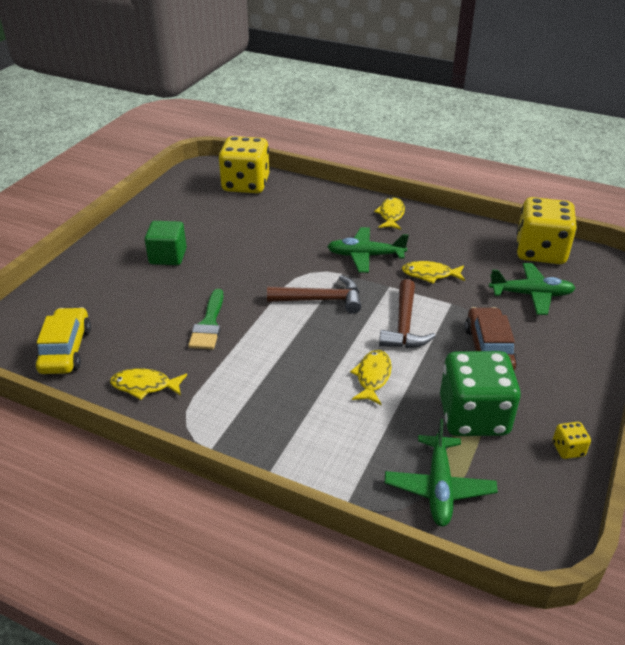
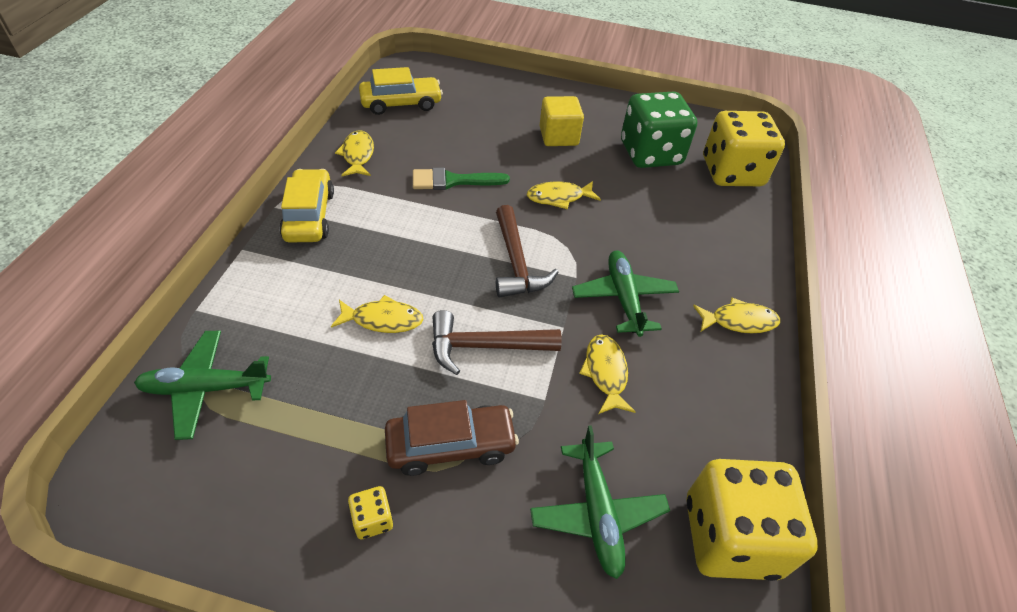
camera: 75 degrees right, 10 degrees up
(168, 256) = (558, 136): green cube -> yellow cube
(231, 423) = (309, 216): none -> yellow car
(250, 268) = (559, 197): none -> yellow fish
(473, 416) = (317, 425): green dice -> green dice (650, 153)
(568, 449) = (254, 540): yellow dice -> yellow dice (372, 519)

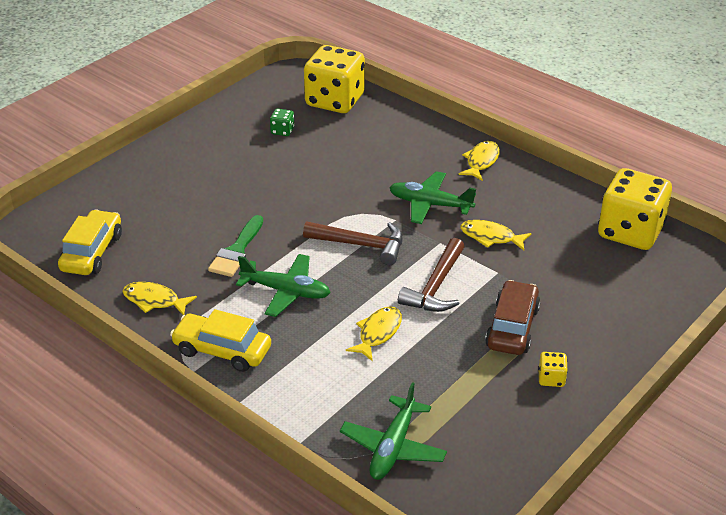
camera: 60 degrees left, 10 degrees down
(558, 136) = (222, 171): yellow cube -> none
(559, 197) = (301, 198): yellow fish -> none
(597, 513) = (591, 278): green plane -> green plane (286, 291)
(650, 153) = (282, 131): green dice -> green dice, size x0.40

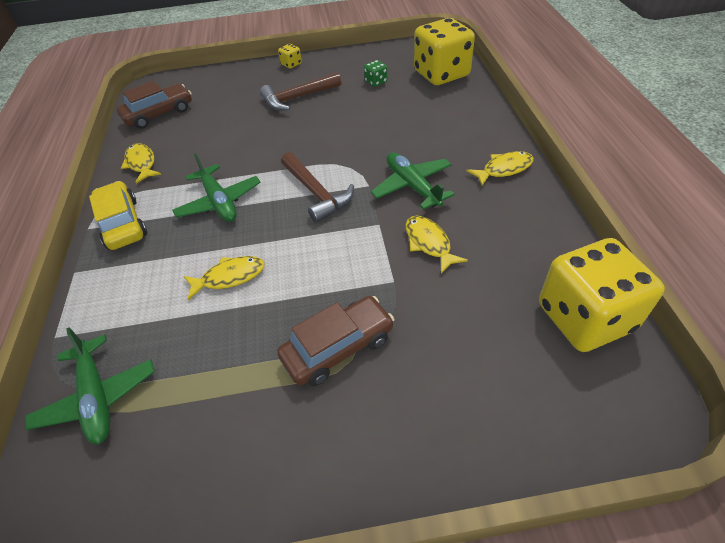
camera: 45 degrees right, 10 degrees up
(92, 252) = (159, 114): yellow car -> brown car
(237, 251) = (233, 154): green brush -> none
(393, 447) = (97, 397): green plane -> green plane turned 90 degrees counterclockwise
(435, 287) = (325, 263): brown hammer -> brown hammer (297, 98)
(551, 378) = (304, 434): yellow dice -> yellow dice (291, 64)

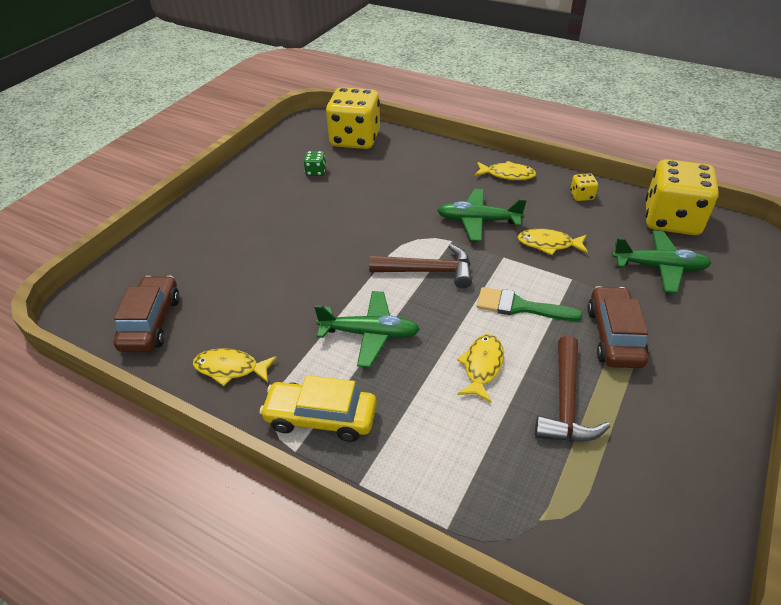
camera: 55 degrees left, 5 degrees down
(97, 397) = (556, 512): green plane -> green plane (659, 267)
(291, 64) = (207, 200): yellow dice -> yellow dice (581, 196)
(297, 98) = (272, 221): brown hammer -> brown hammer (566, 403)
(322, 265) = (520, 307): none -> green brush
(504, 169) = (507, 175): yellow fish -> yellow fish turned 90 degrees clockwise

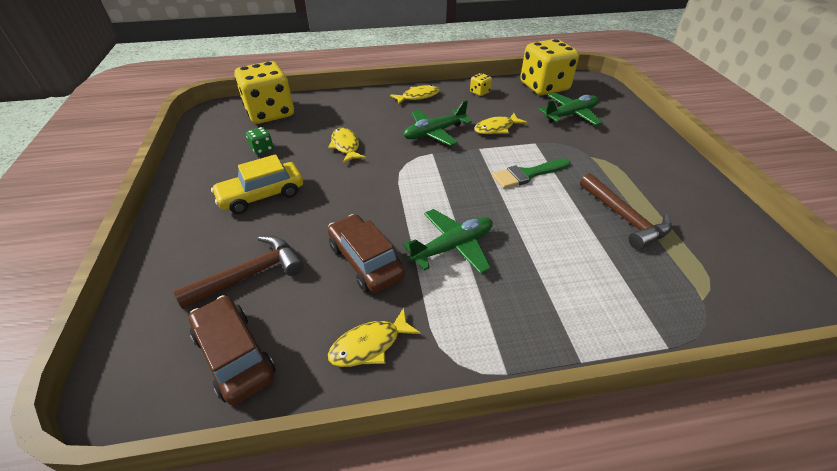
camera: 40 degrees left, 0 degrees up
(321, 418) = (494, 333): yellow car -> yellow car (262, 195)
(428, 271) = (441, 181): brown hammer -> brown hammer (251, 274)
(482, 366) = (553, 225): yellow fish -> yellow fish (346, 146)
(614, 336) = (598, 165): brown car -> brown car (365, 261)

